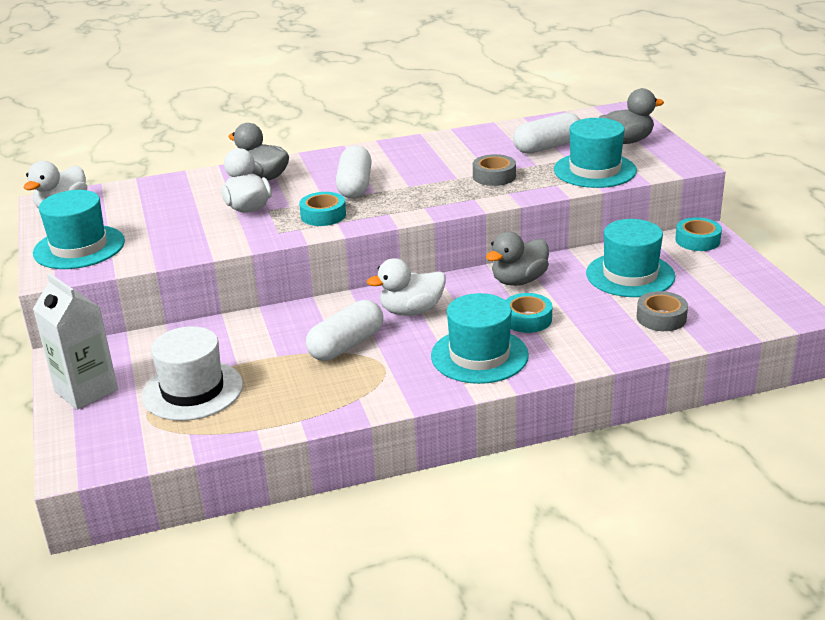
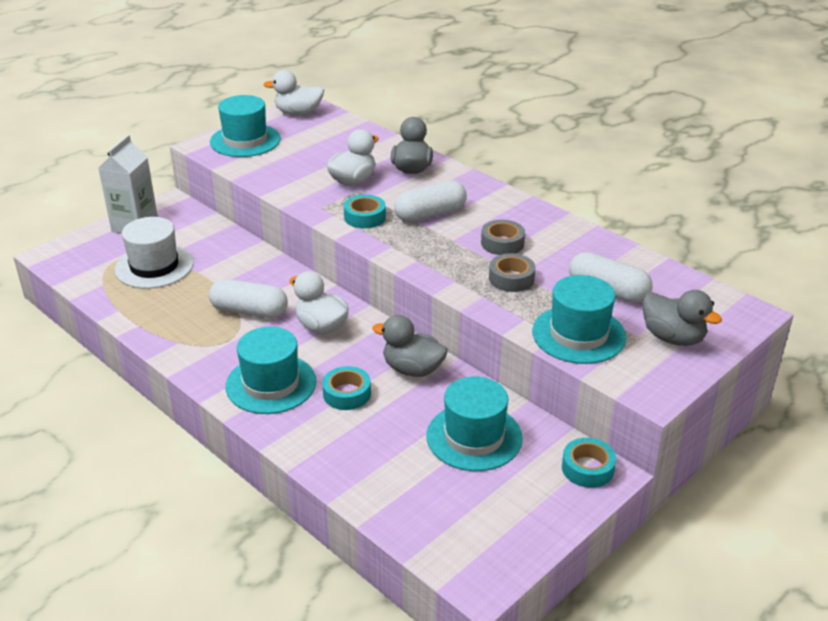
camera: 60 degrees right, 5 degrees up
(661, 318) = (402, 479): grey tape -> grey tape (502, 243)

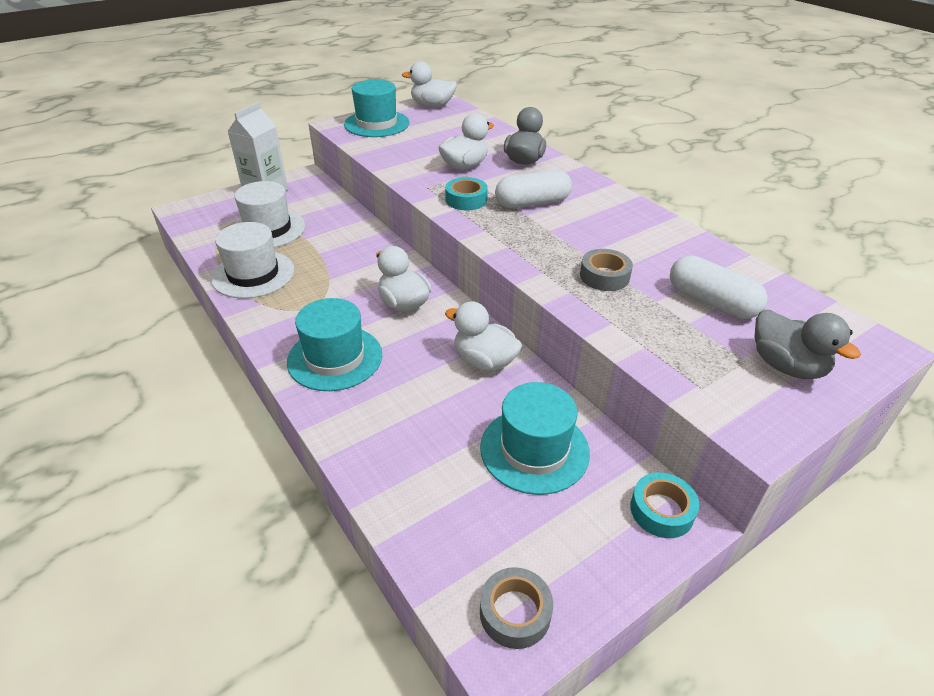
camera: 10 degrees right, 5 degrees up
(158, 315) = (253, 274): none -> white hat
(249, 311) = (339, 281): white capsule -> none
(347, 394) = (408, 379): turquoise tape -> none
(412, 369) = (484, 361): grey duck -> white duck
(502, 243) = (601, 239): grey tape -> grey tape (515, 612)
(578, 334) = (672, 348): turquoise hat -> none

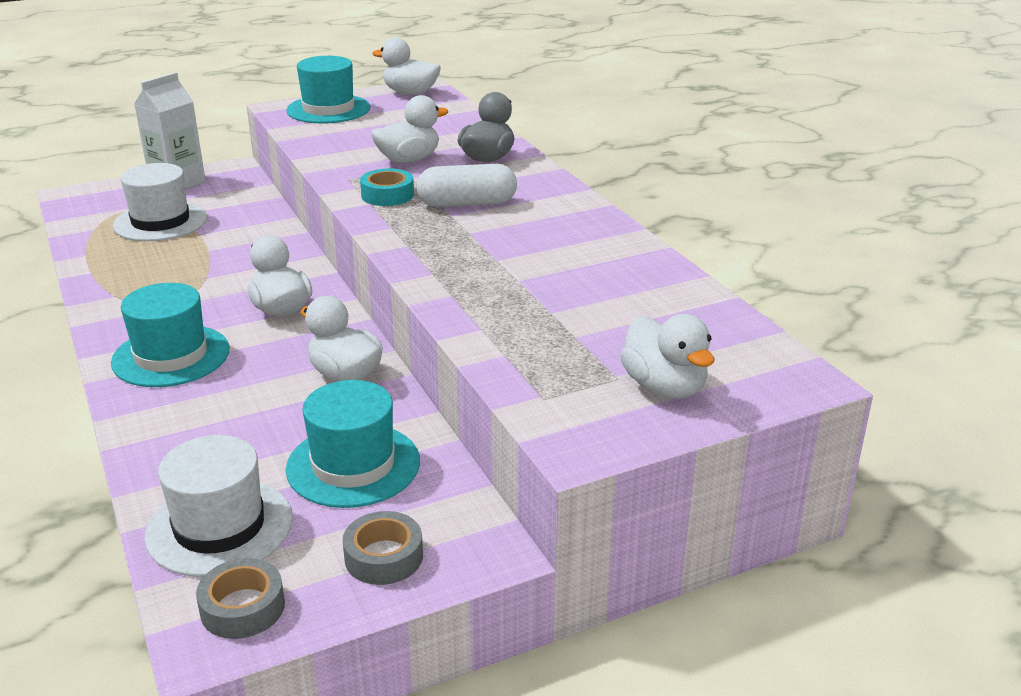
camera: 10 degrees right, 10 degrees down
(253, 274) = (120, 266): white hat -> white hat (219, 527)
(604, 276) = (504, 283): grey tape -> grey tape (384, 557)
(661, 510) = (469, 537): turquoise tape -> none
(711, 302) = (619, 318): white capsule -> none
(786, 366) = (664, 387): grey duck -> white duck

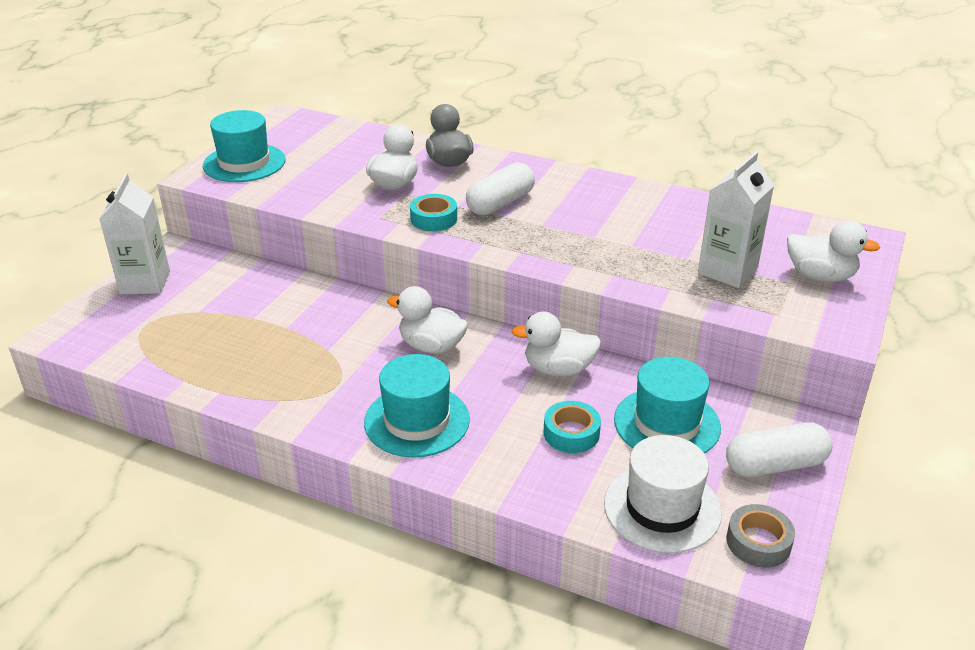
camera: 40 degrees left, 5 degrees up
(160, 221) = (197, 322): white hat -> none
(261, 427) = (571, 433): none -> turquoise tape
(384, 557) = (775, 465): grey tape -> white capsule
(410, 93) = (285, 125): white duck -> none
(569, 339) = (727, 271): none -> white carton

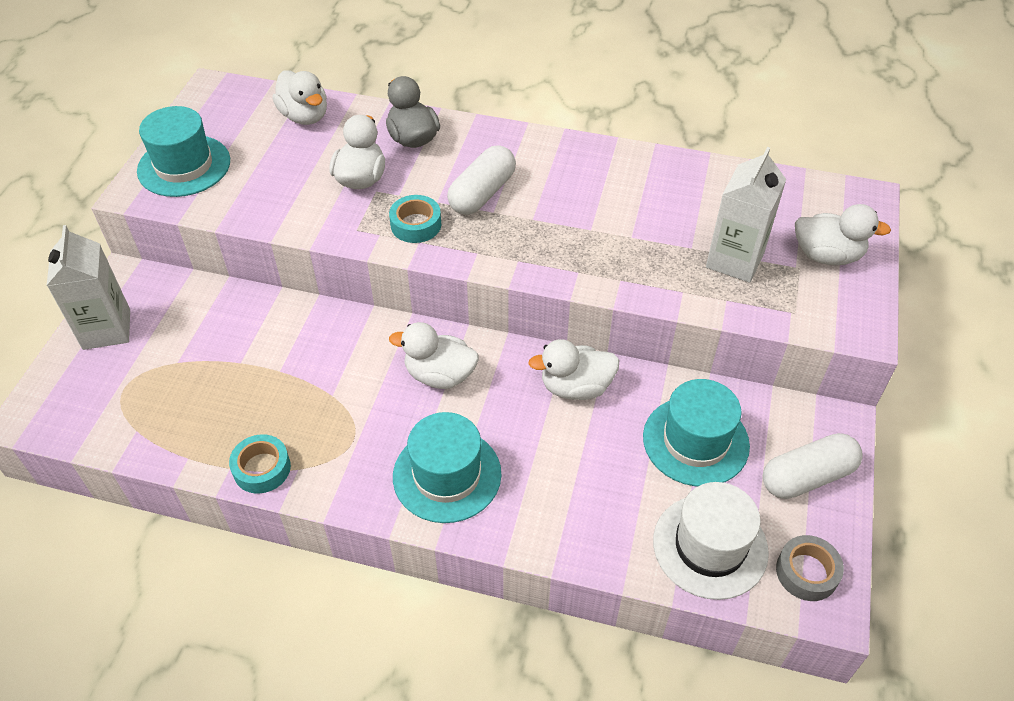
camera: 10 degrees left, 15 degrees up
(358, 140) = (305, 116): none -> white duck
(571, 433) = (605, 467): turquoise tape -> turquoise tape (262, 468)

